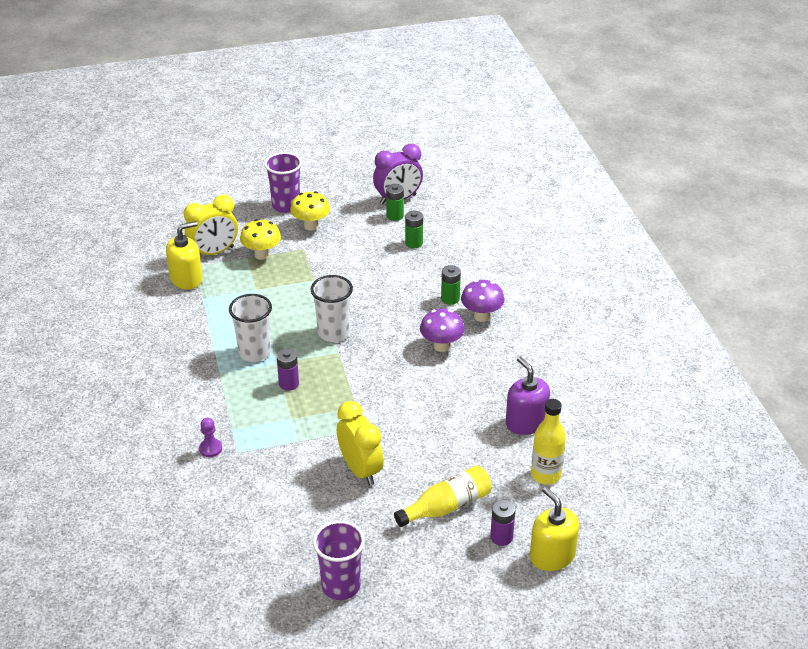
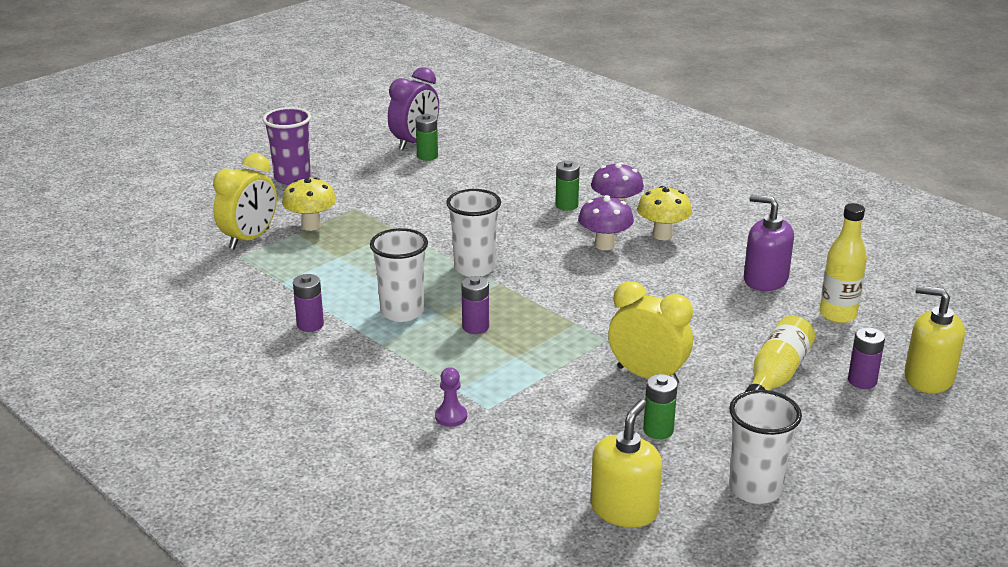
camera: 30 degrees left, 10 degrees down
(186, 279) = (240, 271): yellow soap dispenser -> yellow soap dispenser (624, 509)
(191, 341) = (310, 325): none -> purple battery
(311, 226) = (342, 187): yellow mushroom -> yellow mushroom (662, 235)
(341, 586) = (755, 489): purple cup -> white cup
(414, 243) = (474, 172): green battery -> green battery (658, 430)

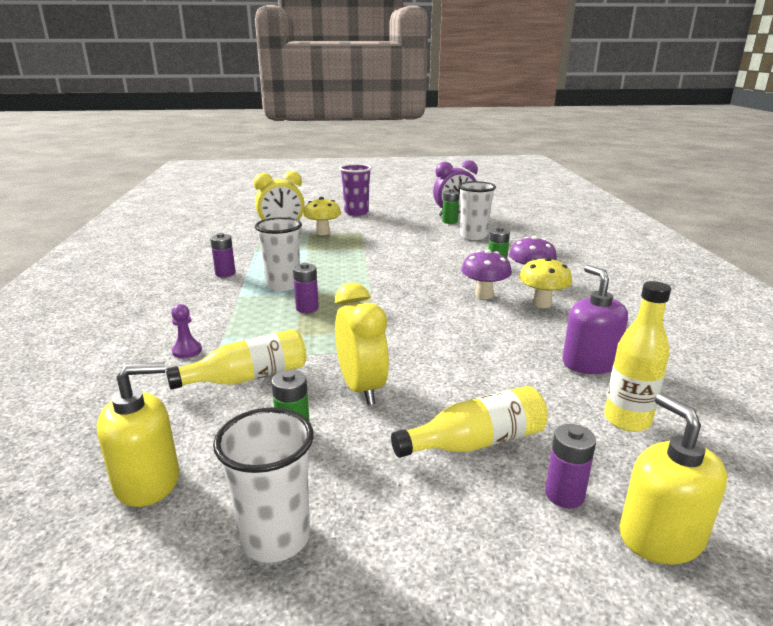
camera: 40 degrees right, 5 degrees down
(474, 268) = (370, 278): white cup -> white cup (473, 236)
(549, 411) = (248, 377): none -> yellow bottle

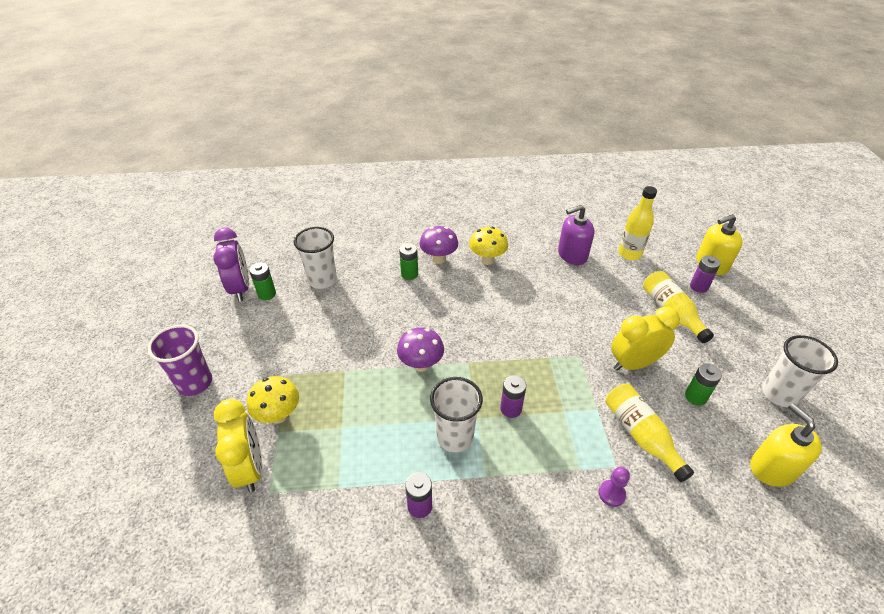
camera: 90 degrees left, 20 degrees up
(484, 295) = (473, 288): purple mushroom -> purple mushroom (421, 365)

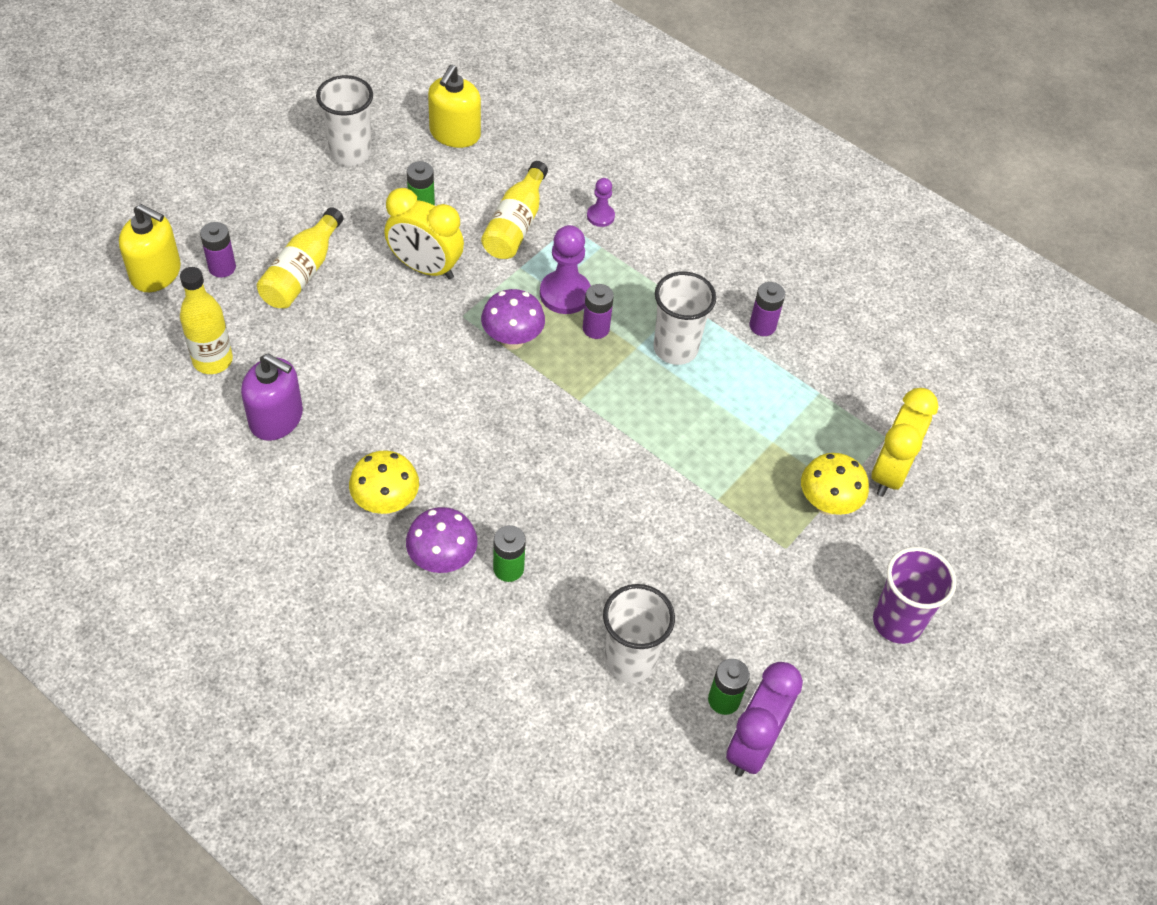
camera: 140 degrees left, 10 degrees up
(421, 365) = (630, 438): purple mushroom -> purple mushroom (512, 340)
(553, 415) = (565, 294): none -> purple pawn

